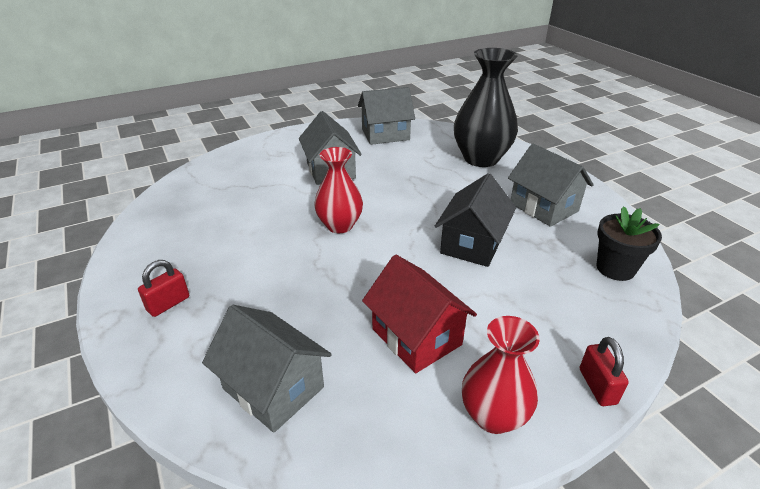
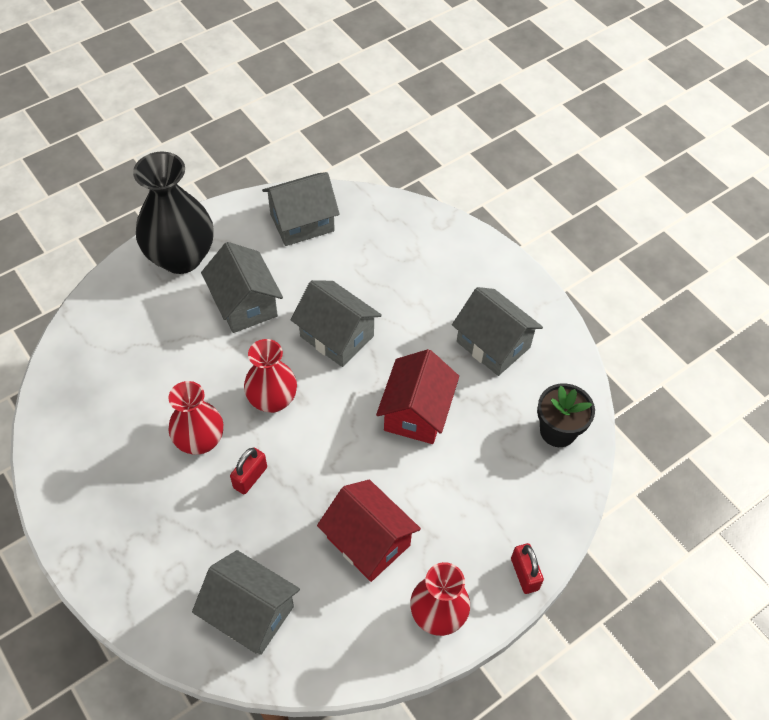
camera: 10 degrees left, 20 degrees up
(168, 304) = (123, 532): red padlock -> red padlock (250, 477)
(267, 246) = (200, 441): none -> red vase
(404, 192) = (337, 336): none -> grey house
(472, 244) = (416, 412): black house -> red house
(481, 158) = (424, 261): black vase -> black vase (181, 257)

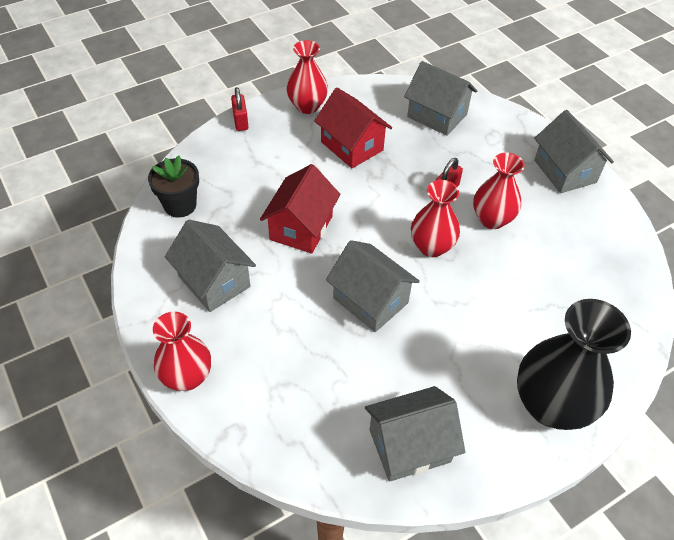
camera: 175 degrees left, 5 degrees down
(245, 304) = (468, 341): grey house -> grey house (565, 171)
(491, 259) = (187, 377): none -> red vase

